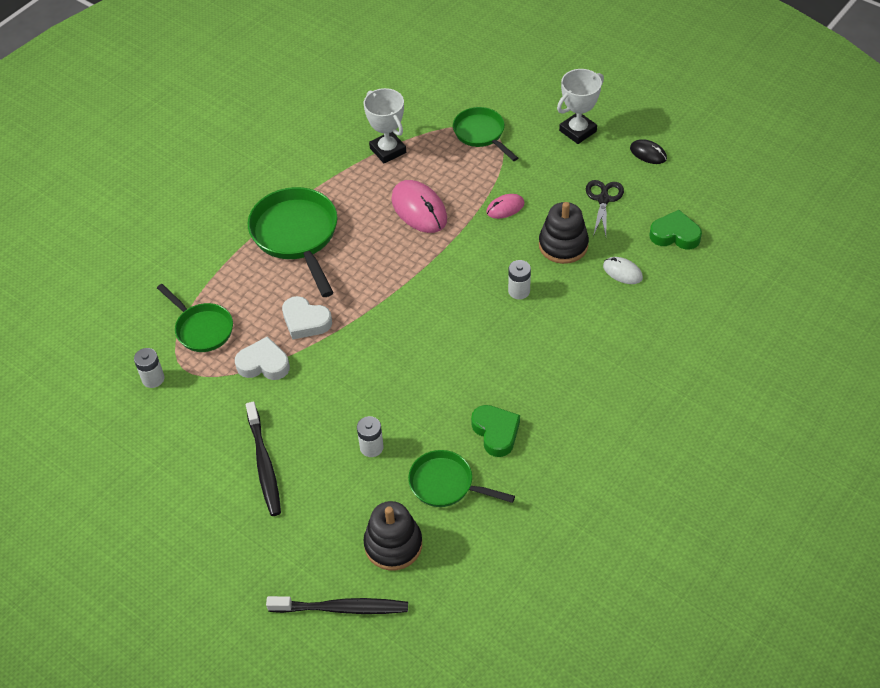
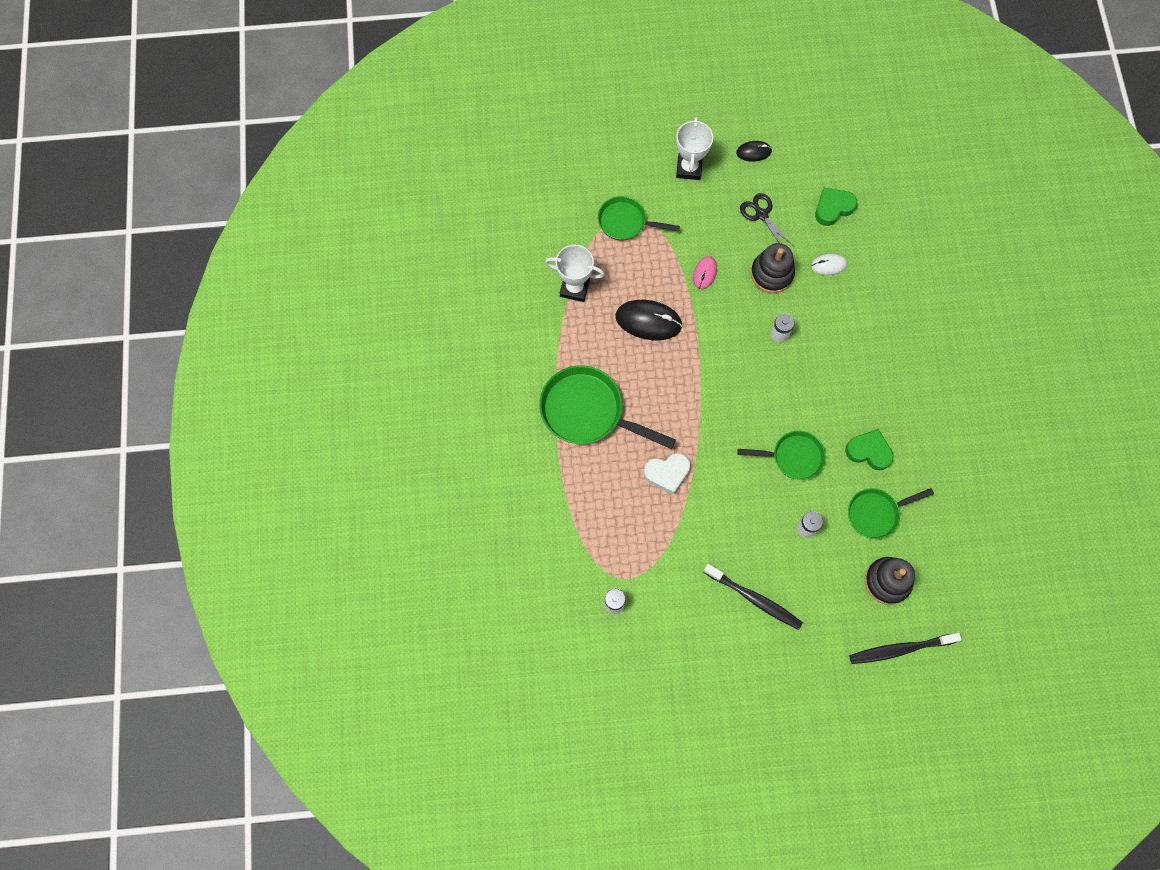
camera: 45 degrees left, 20 degrees up
(202, 329) = (604, 538): green pan -> green pan (793, 457)
(264, 364) = (675, 528): white heart -> none
(341, 608) = (900, 649): black toothbrush -> black toothbrush turned 150 degrees counterclockwise
(419, 209) = (648, 321): pink mouse -> black mouse

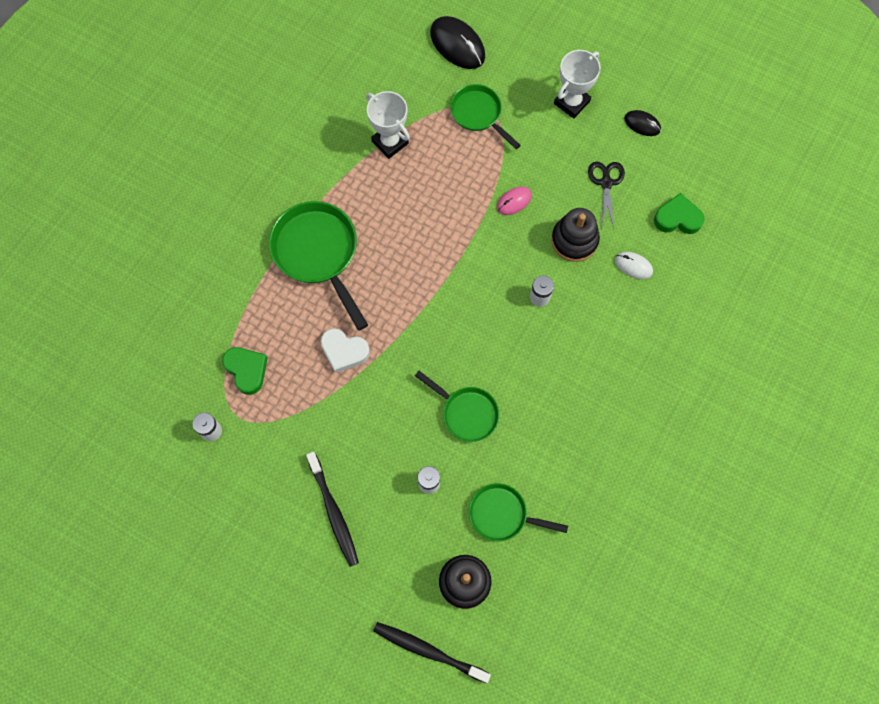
camera: 35 degrees right, 0 degrees up
(648, 321) = (431, 211): black mouse -> black mouse (457, 44)
(869, 451) = (539, 455): green heart -> green heart (247, 370)

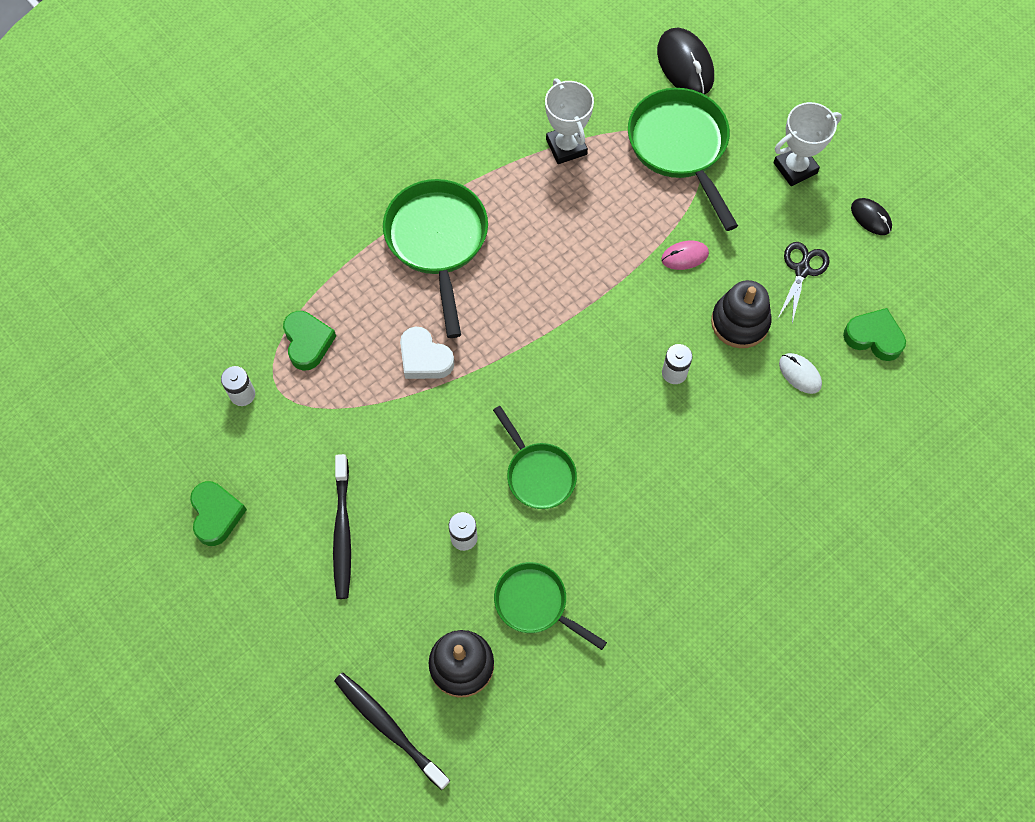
camera: 20 degrees right, 5 degrees down
(229, 534) = (216, 514): none -> green heart
(478, 114) = (680, 148): green pan -> green pan, size x1.63

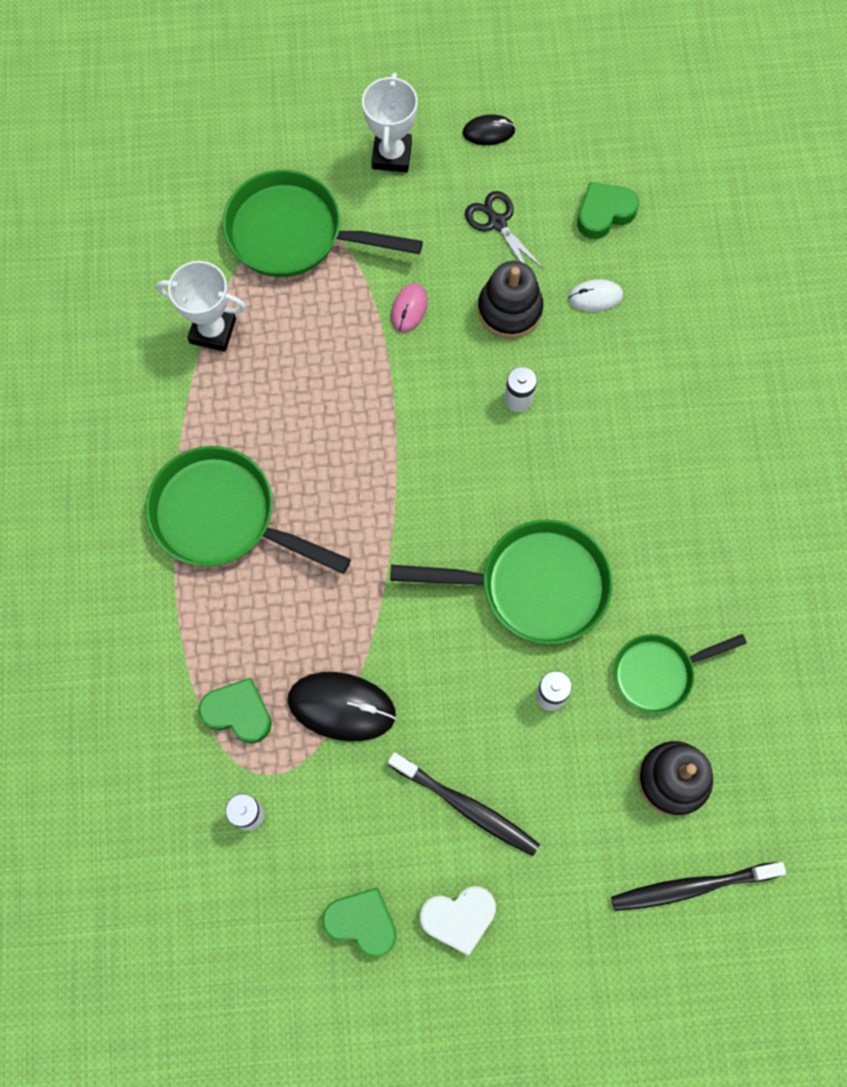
camera: 55 degrees left, 5 degrees up
(424, 358) = (339, 611): white heart -> white heart (458, 918)
(538, 474) = (533, 586): green pan -> green pan, size x1.63
(685, 64) = (209, 168): black mouse -> black mouse (341, 707)

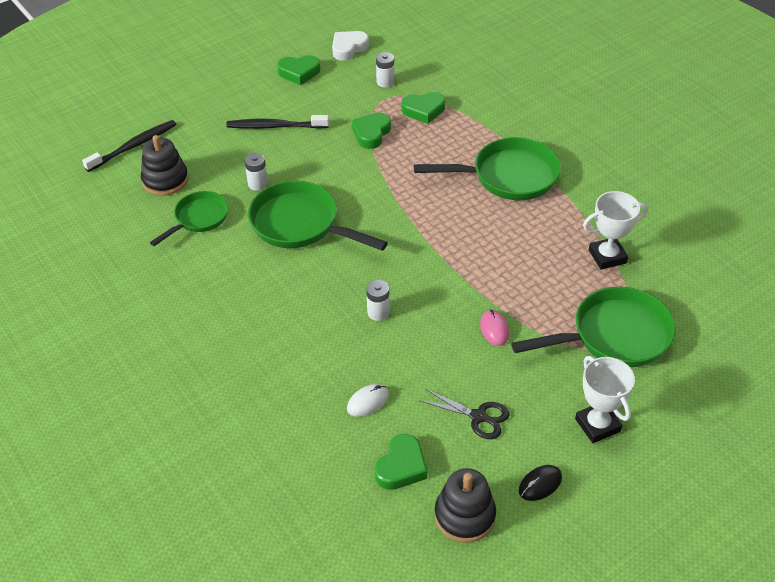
camera: 150 degrees right, 25 degrees down
(341, 707) = (371, 133): black mouse -> green heart
(458, 918) = (252, 91): white heart -> white heart (348, 48)
(509, 309) = (424, 362): black stacking toy -> black stacking toy (464, 516)
(533, 586) = (300, 224): green pan -> green pan turned 60 degrees clockwise

